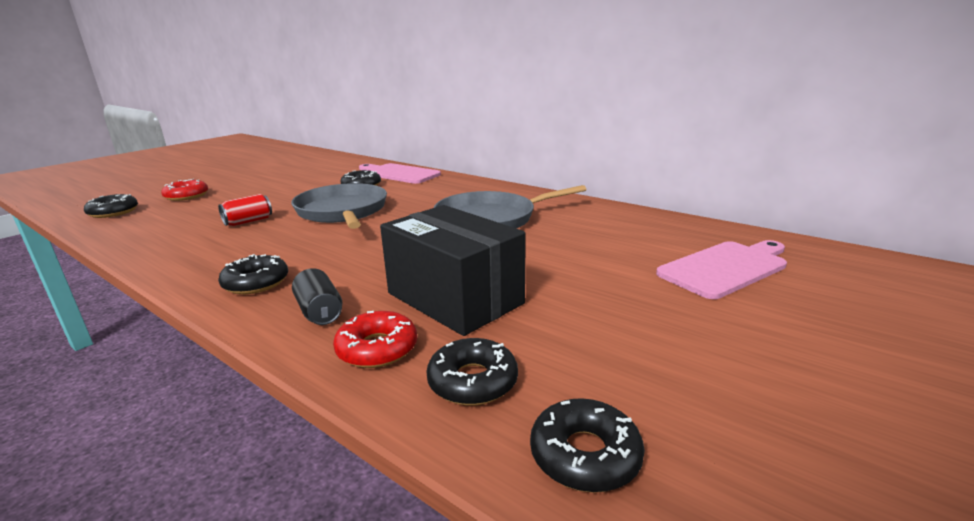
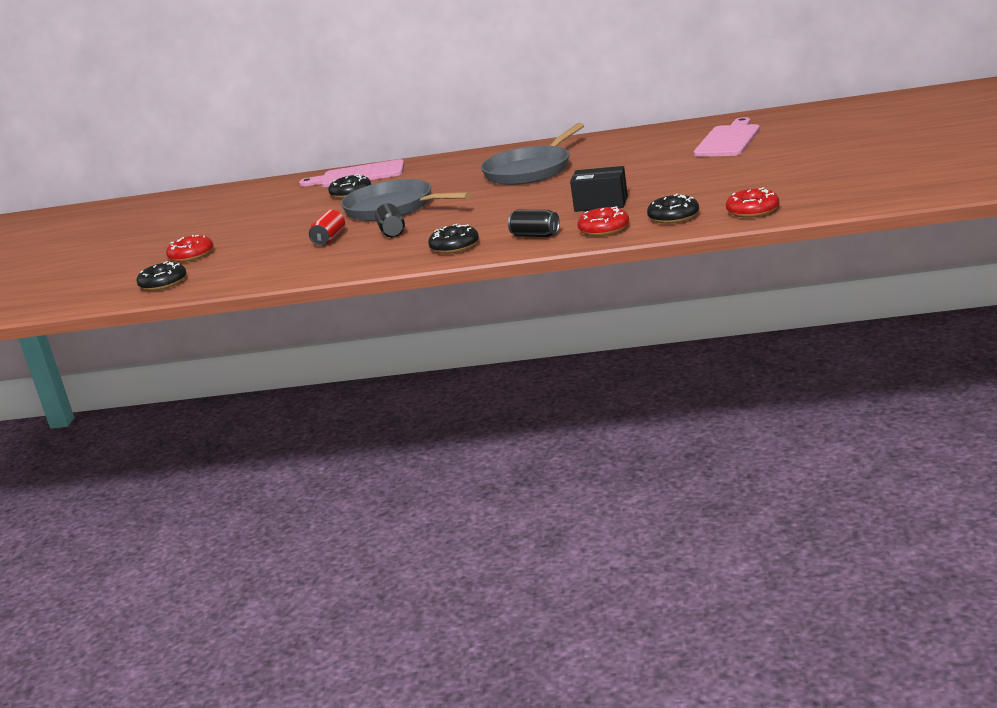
camera: 30 degrees left, 0 degrees up
(283, 235) = (392, 231): none -> black can
(455, 298) = (601, 204): black box -> black box, size x0.60
(585, 455) = (753, 210): black donut -> red donut

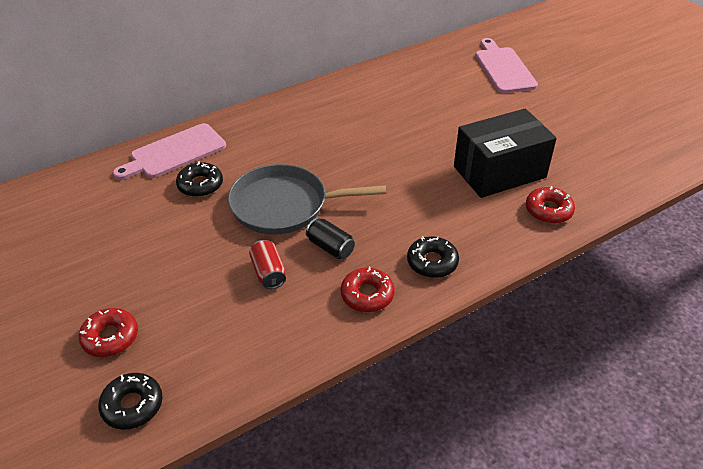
camera: 40 degrees left, 20 degrees up
(530, 170) = (367, 127): grey pan -> none
(535, 235) = (494, 231): black can -> none
(601, 204) = (499, 172): black box -> black box, size x1.67
(673, 217) = (588, 183): black donut -> none
(753, 210) = (643, 165): red donut -> red donut (367, 295)

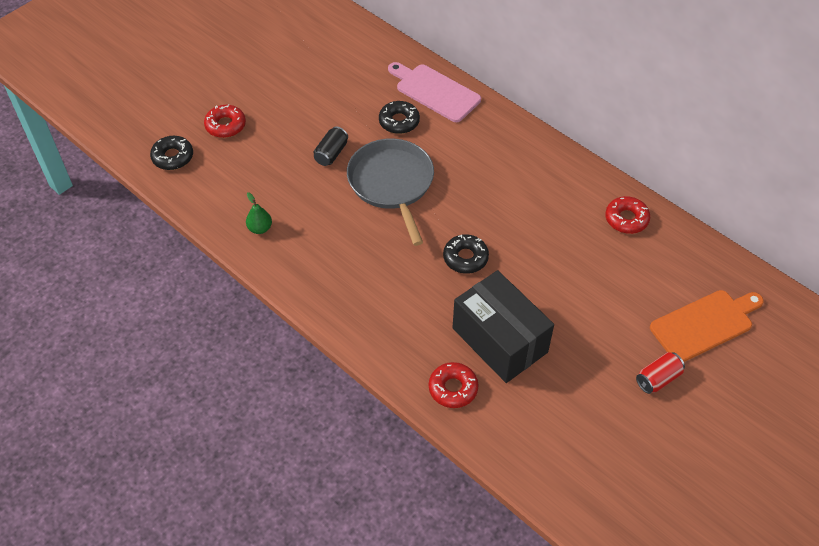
camera: 75 degrees right, 10 degrees up
(268, 273) = (310, 194): red can -> red can (658, 379)
(300, 326) = (260, 228): none -> green pear
(330, 247) = (350, 227): black can -> black can (331, 153)
(367, 295) = (302, 263): red donut -> red donut (626, 219)
(432, 262) = (352, 302): black donut -> black donut (465, 258)
(503, 68) = (705, 324): pink cutting board -> orange cutting board

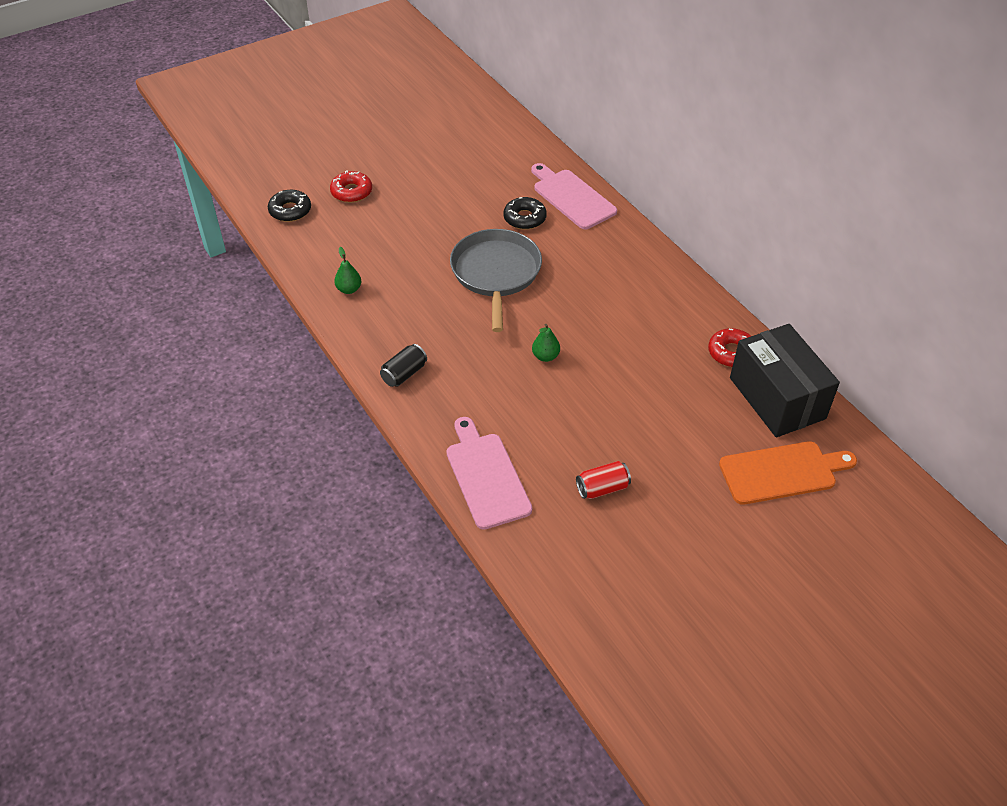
camera: 15 degrees right, 5 degrees down
(331, 153) = (445, 235): black can -> black can (404, 374)
(453, 388) = (486, 476): red donut -> pink cutting board
(465, 258) = (545, 356): black donut -> green pear
(499, 340) = (552, 441): black box -> black box (777, 398)
(658, 379) = (710, 514): red can -> red can (602, 488)

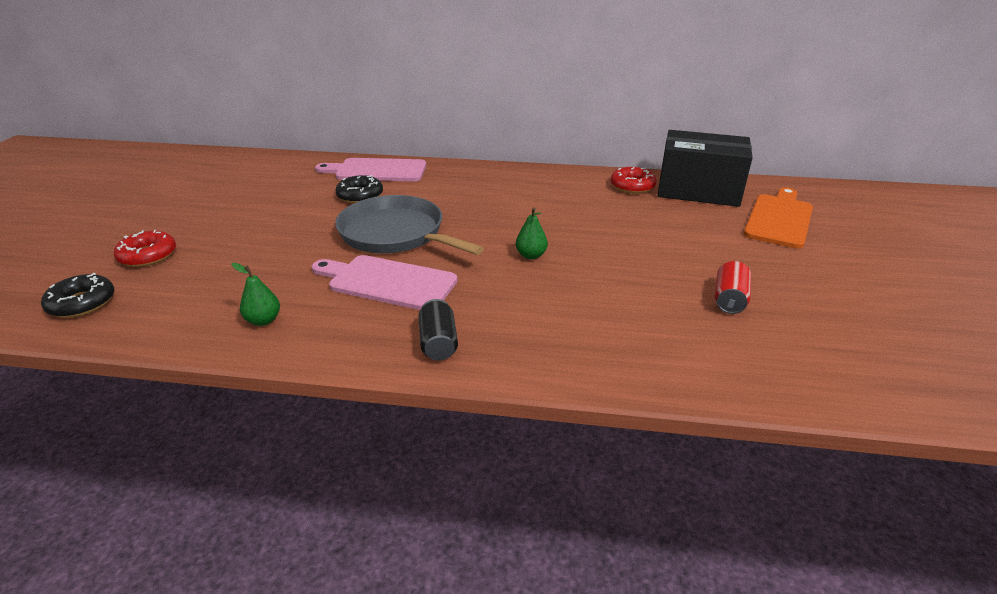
camera: 50 degrees left, 15 degrees down
(486, 476) = (650, 359): pink cutting board -> pink cutting board (388, 282)

